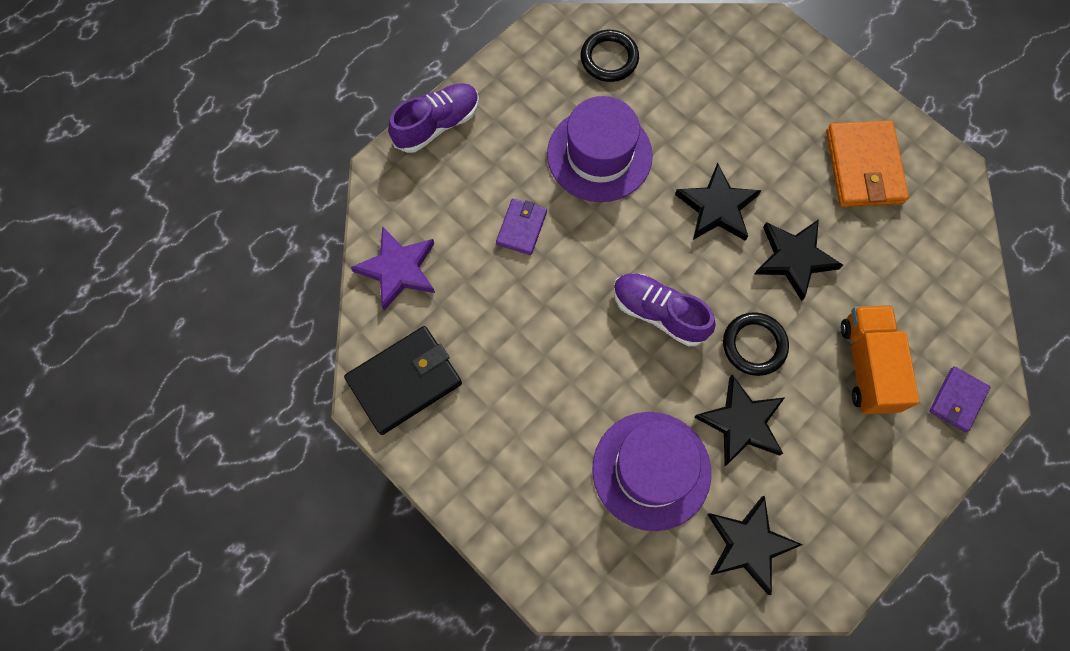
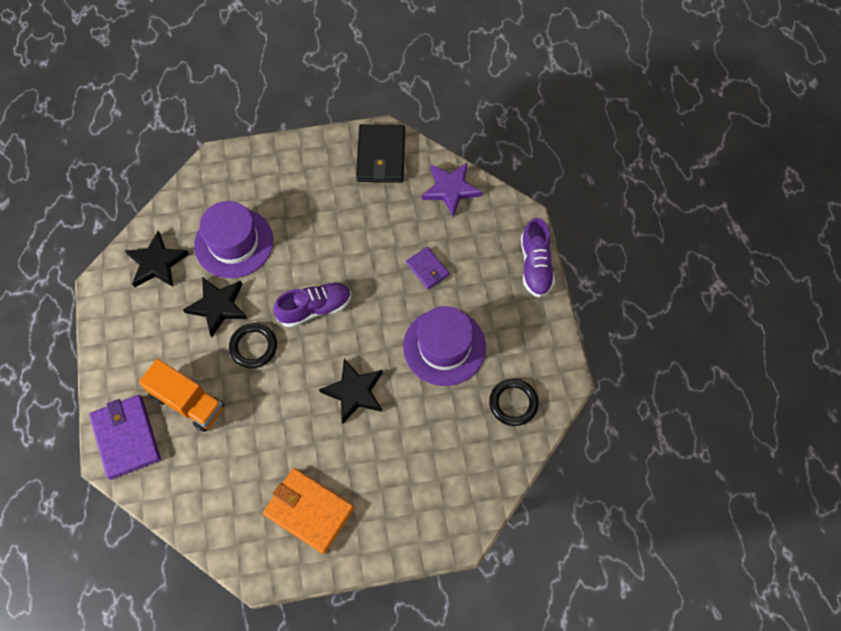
camera: 125 degrees right, 5 degrees down
(794, 259) = (284, 413): black star -> none
(957, 400) = (126, 437): purple wallet -> purple wallet, size x1.77

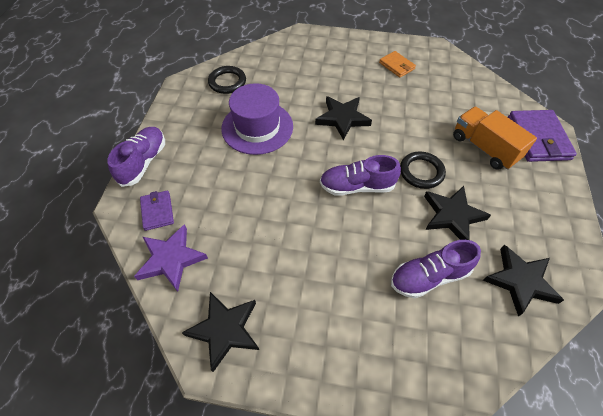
camera: 160 degrees left, 10 degrees down
(234, 243) = (429, 276): purple hat -> purple shoe
(309, 511) = (397, 66): orange wallet -> orange wallet, size x0.57
(381, 156) = (225, 330): black wallet -> black star
(427, 269) = (239, 188): purple wallet -> purple wallet (157, 211)

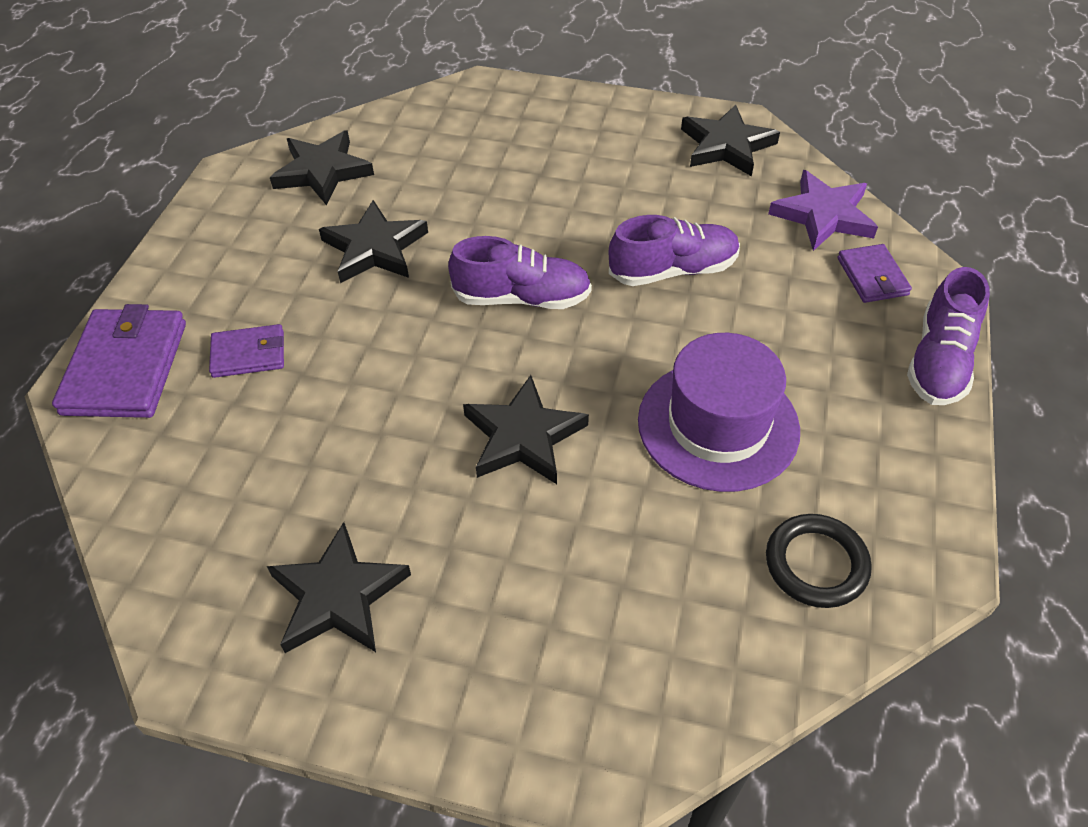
camera: 175 degrees left, 5 degrees down
(397, 66) = (338, 595): orange wallet -> black star
(421, 172) = (395, 316): black ring -> none
(429, 276) = (446, 181): purple shoe -> purple shoe (673, 270)
(484, 148) = (249, 354): orange truck -> purple wallet

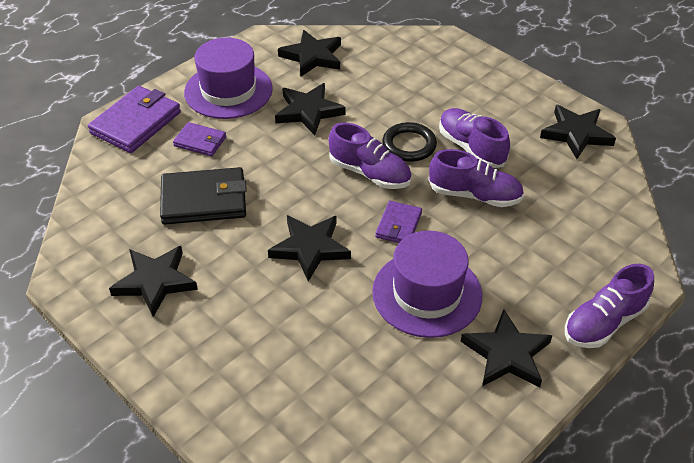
camera: 30 degrees right, 5 degrees down
(236, 264) = (228, 91): none -> purple hat
(319, 437) = (204, 200): none -> black wallet
(621, 212) = (471, 148): none -> purple shoe
(816, 564) = (420, 394): black ring -> black ring (409, 145)
(823, 215) = (605, 202): purple star -> none
(870, 456) = (506, 354): none -> black star
(872, 277) = (605, 253): purple wallet -> purple wallet (398, 225)

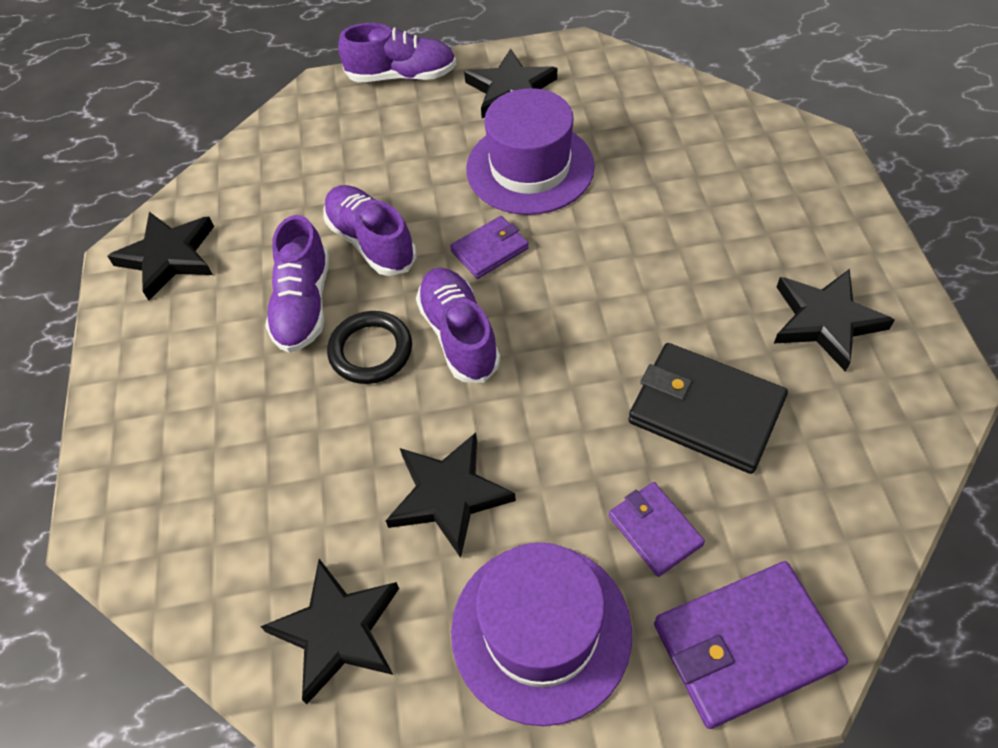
camera: 140 degrees left, 10 degrees up
(310, 248) = (612, 272): black star -> none

